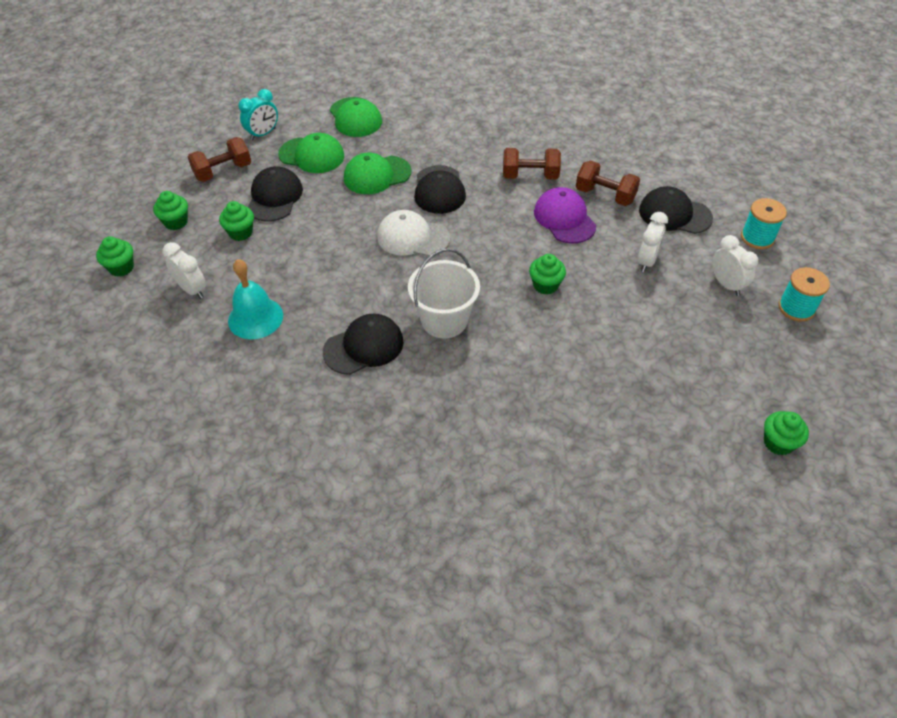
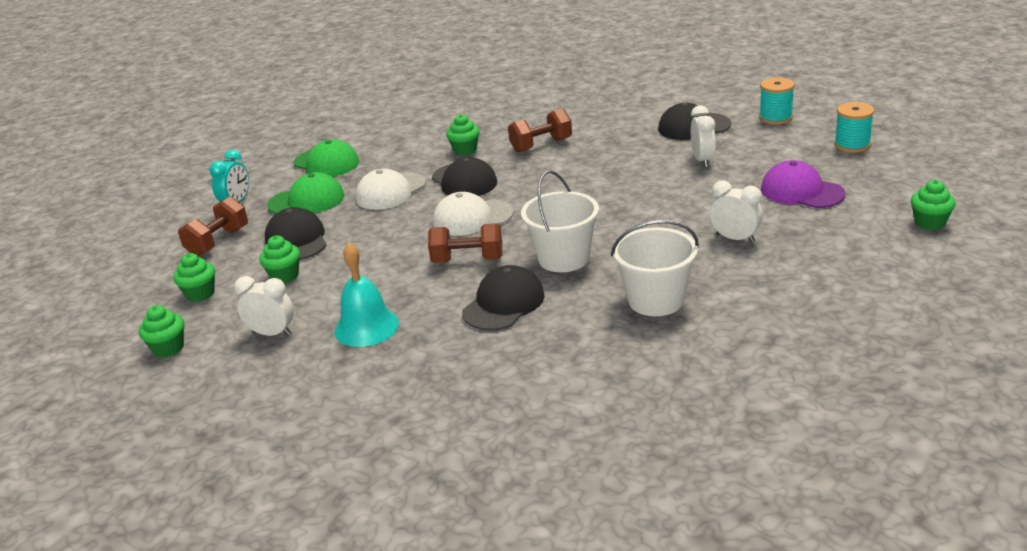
camera: 25 degrees left, 20 degrees down
(377, 175) = (390, 191): green cap -> white cap
(475, 406) = (656, 300): none -> white bucket
(545, 285) = (632, 204): green cupcake -> green cupcake (465, 150)
(564, 219) = (602, 160): purple cap -> purple cap (801, 191)
(605, 195) = (622, 135): brown dumbbell -> brown dumbbell (468, 260)
(726, 285) = (783, 151): white clock -> white clock (735, 238)

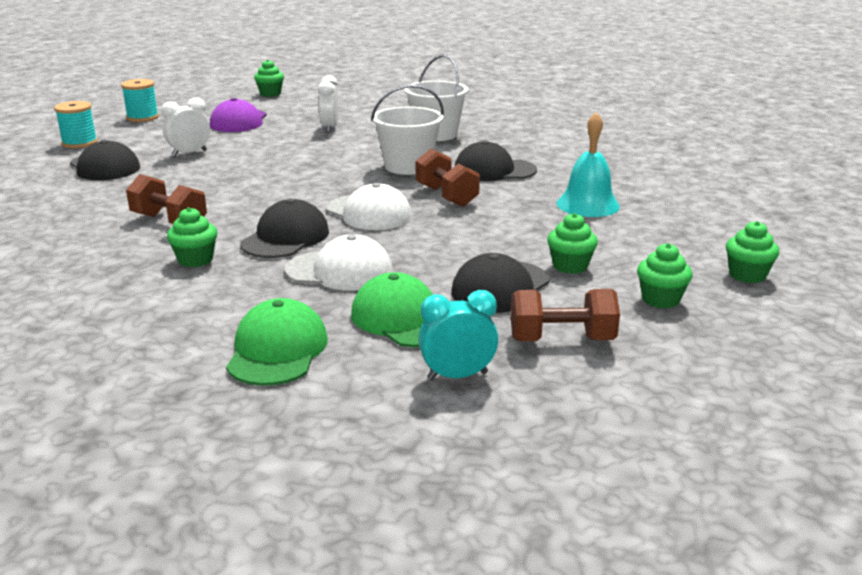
camera: 125 degrees left, 5 degrees down
(272, 333) = (653, 237): white clock -> none

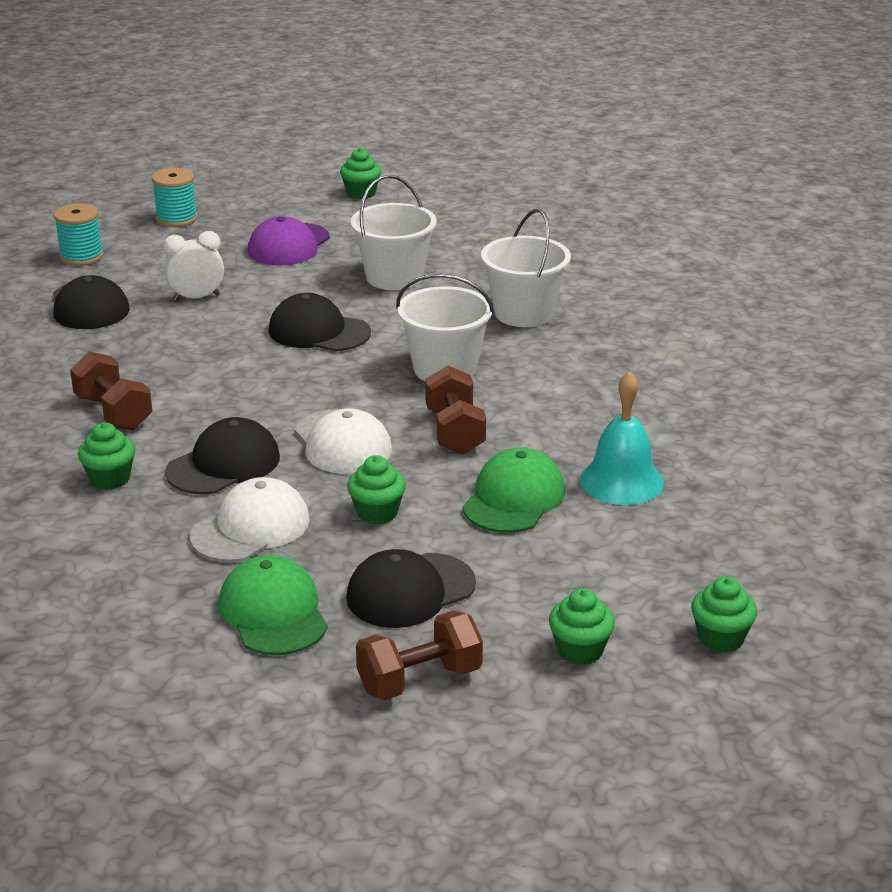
camera: 20 degrees right, 5 degrees up
(277, 350) = (121, 624): green cap -> green cap (514, 498)
(329, 128) = (394, 277): white clock -> white bucket
(339, 271) = (250, 528): white cap -> white cap turned 75 degrees counterclockwise
(457, 376) = (276, 699): turquoise clock -> none
(494, 170) = (550, 396): black cap -> black cap (319, 331)
(561, 340) = (419, 680): brown dumbbell -> brown dumbbell turned 45 degrees counterclockwise
(570, 266) = (515, 577): green cupcake -> green cupcake (377, 513)

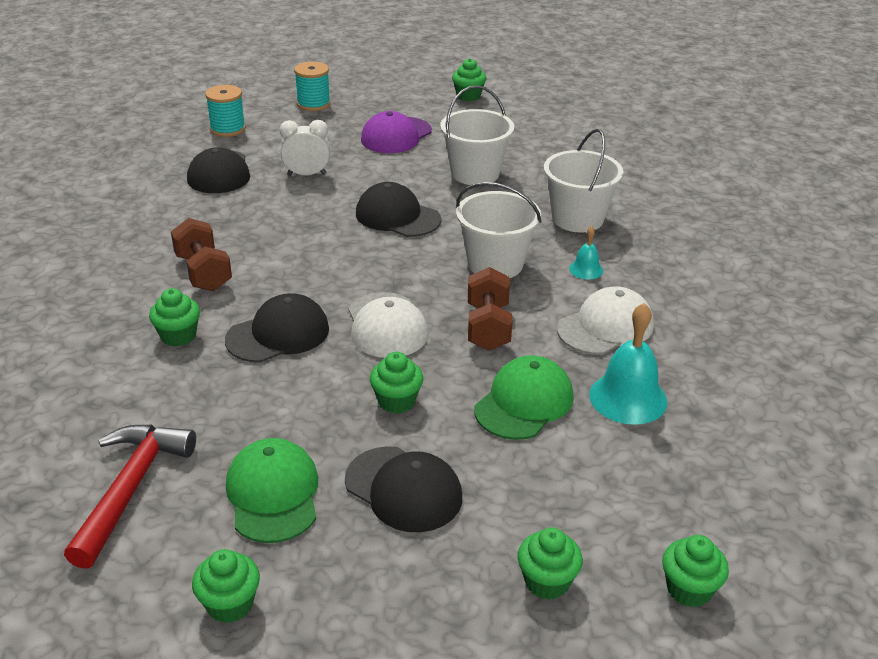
camera: 10 degrees right, 5 degrees up
(117, 627) = (131, 489): none -> red hammer
(250, 528) = (281, 402): white cap -> white cap (605, 327)
(263, 711) = (230, 604): none -> green cupcake
(410, 591) = (403, 489): black cap -> black cap turned 120 degrees counterclockwise
(419, 680) = (385, 591): brown dumbbell -> none
(546, 364) = (586, 269): none -> turquoise bell

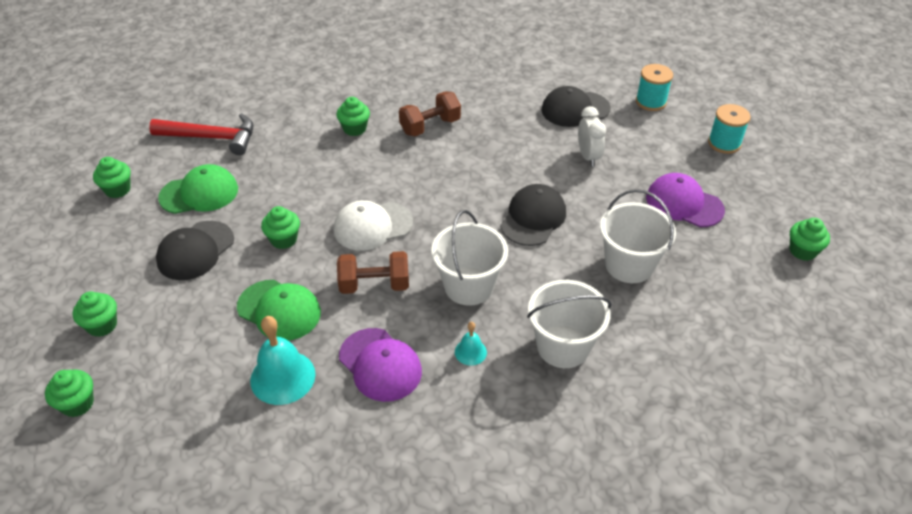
camera: 85 degrees right, 10 degrees up
(278, 334) = (359, 173): black cap -> none
(605, 327) = (380, 365): white cap -> purple cap

